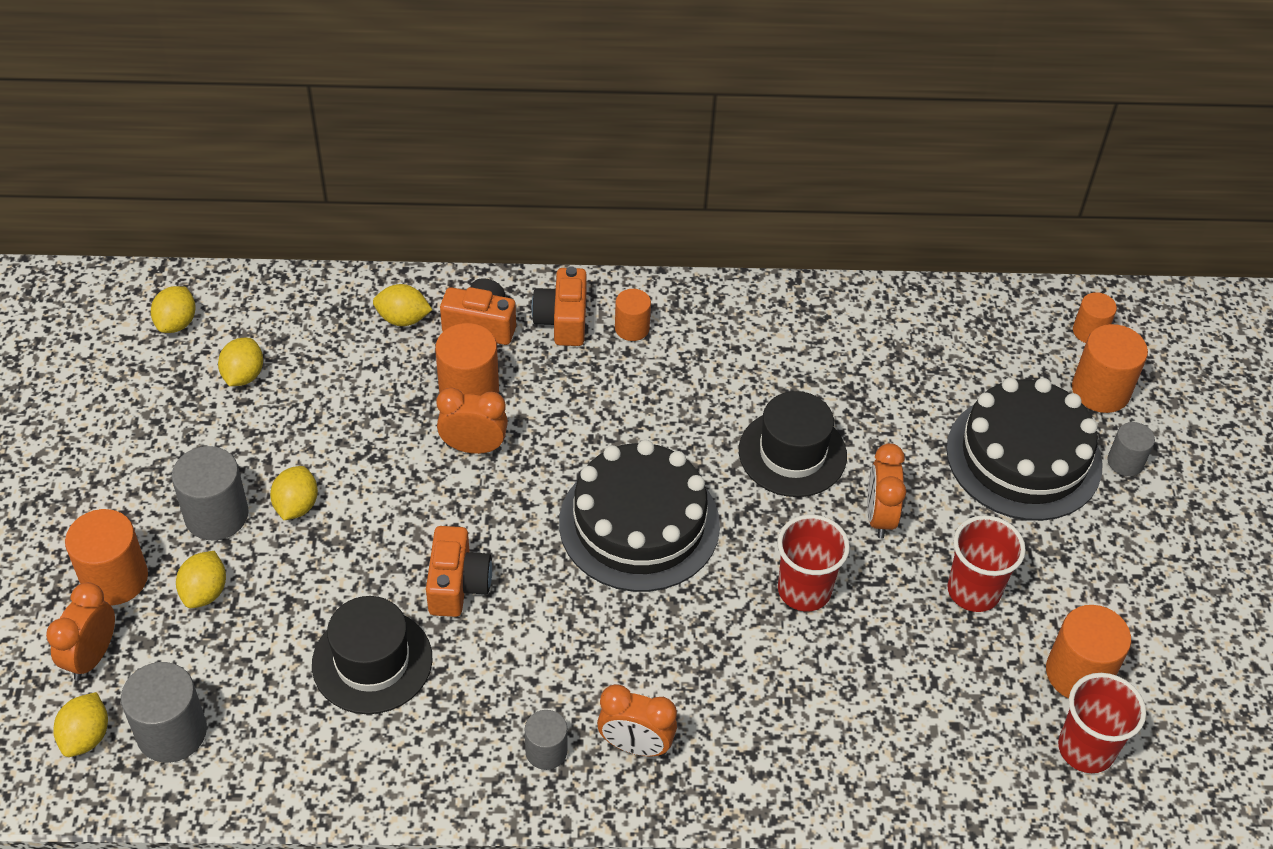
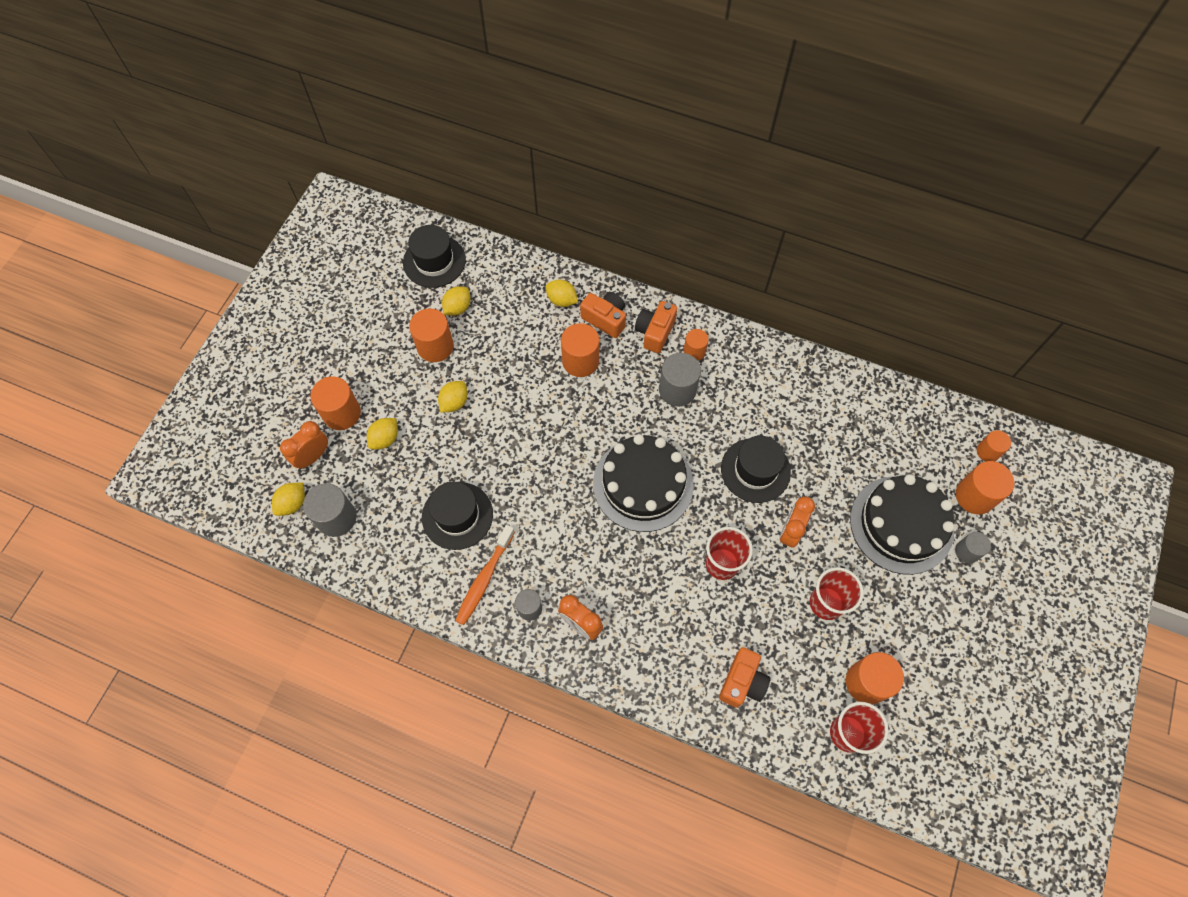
camera: 25 degrees right, 15 degrees up
(177, 323) = (434, 261): yellow lemon -> black hat
(216, 515) = (409, 393): grey cylinder -> grey cylinder (677, 390)
(230, 438) = (435, 346): none -> orange cylinder
(456, 736) = (484, 579): none -> orange toothbrush
(457, 584) = (523, 485): orange camera -> orange camera (742, 682)
(474, 447) = (568, 399): orange clock -> none

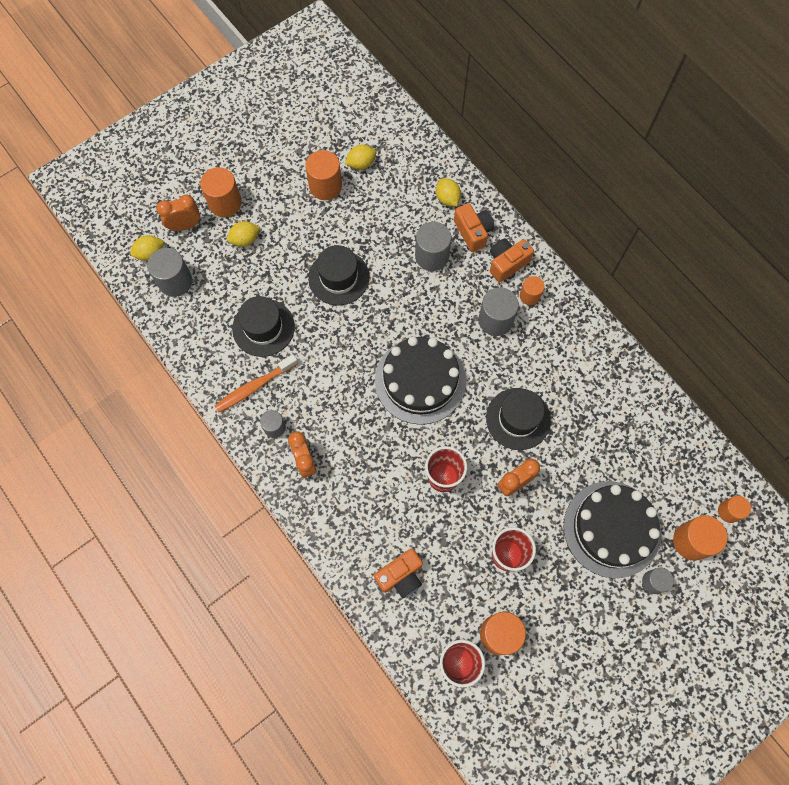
camera: 30 degrees right, 5 degrees up
(434, 261) = (365, 116): black hat -> black hat (338, 277)
(454, 402) = (313, 238): yellow lemon -> none
(580, 361) = (431, 256): orange cylinder -> grey cylinder

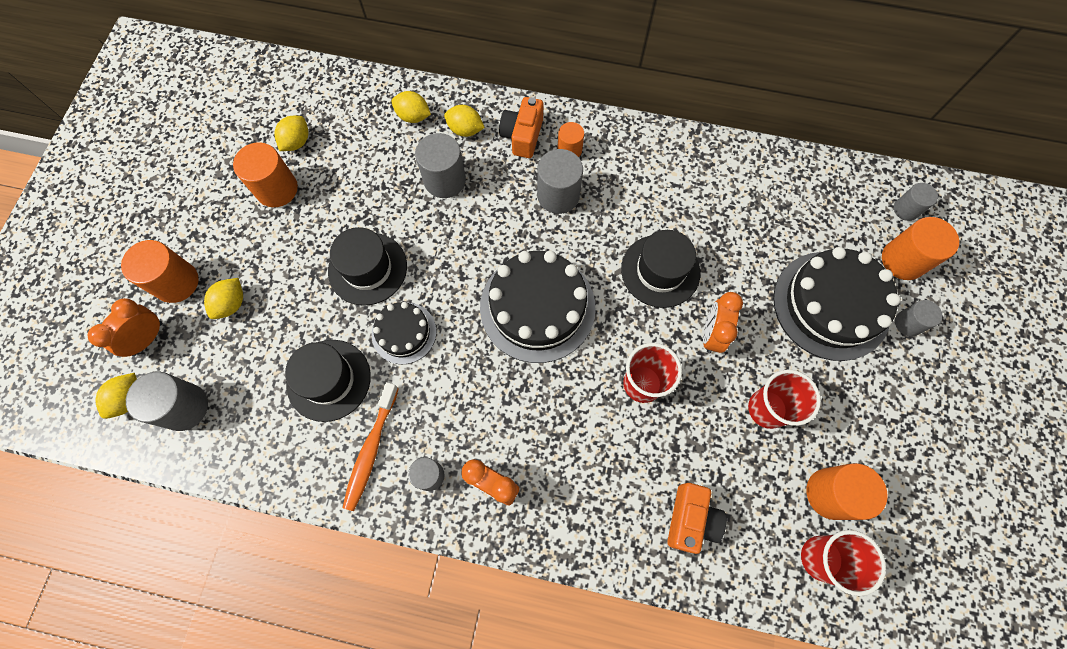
camera: 40 degrees left, 0 degrees up
(328, 333) = (404, 333): none -> black cake
(473, 232) = (465, 130): orange camera -> yellow lemon
(729, 511) = (906, 209): orange cylinder -> grey cylinder

